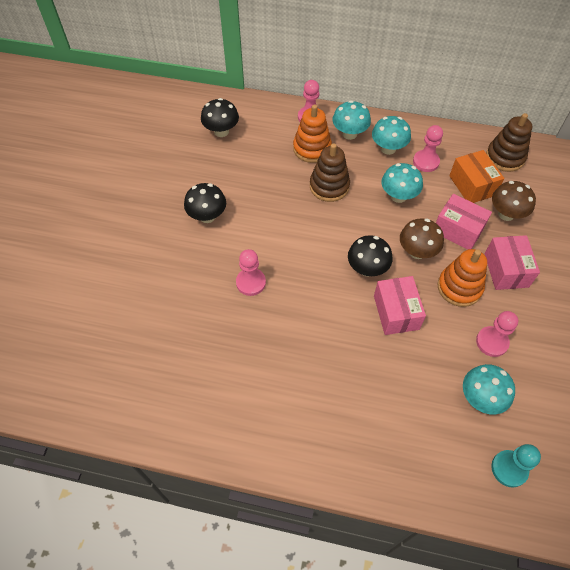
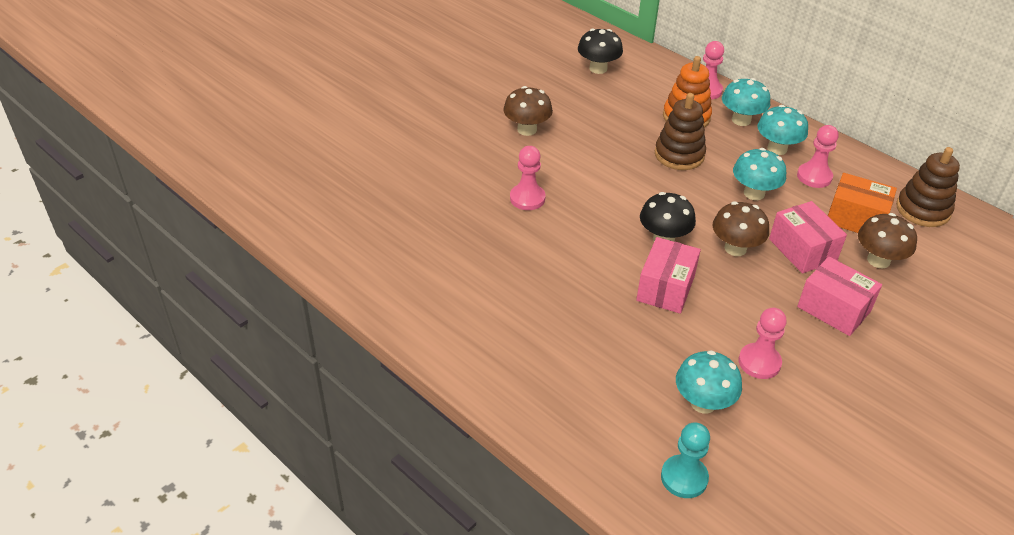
camera: 30 degrees right, 15 degrees down
(207, 216) = (527, 129): black mushroom -> brown mushroom
(459, 287) = (760, 299): orange stacking toy -> none
(472, 185) = (855, 218): orange box -> orange box turned 75 degrees counterclockwise
(506, 270) = (833, 309): pink box -> pink box turned 75 degrees counterclockwise

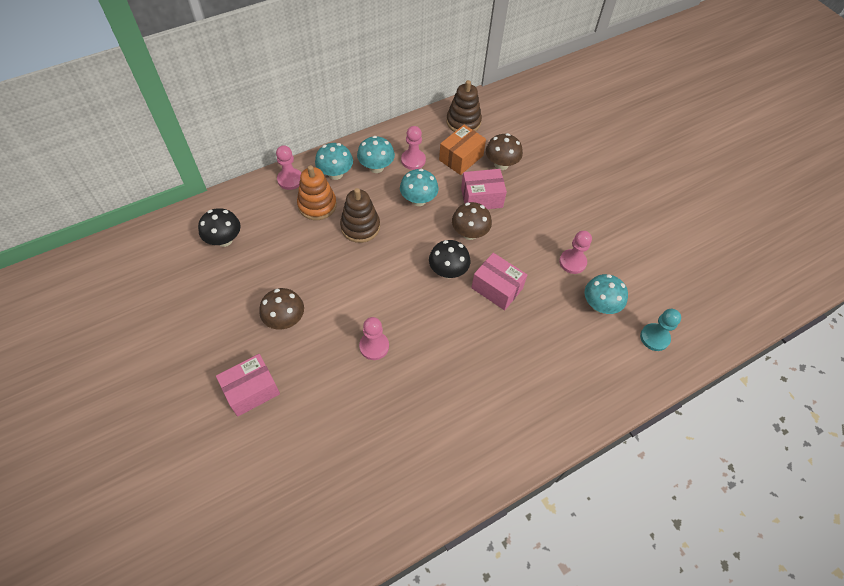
camera: 75 degrees left, 15 degrees up
(833, 309) = (536, 205): pink box -> pink box (251, 390)

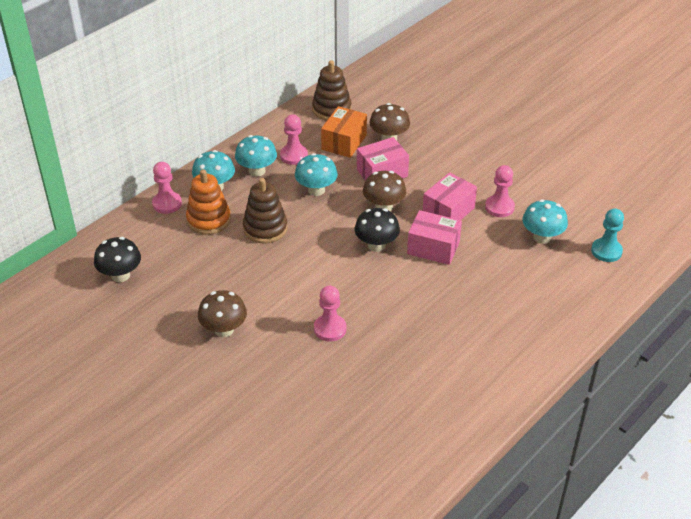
camera: 15 degrees left, 15 degrees down
(251, 390) = (218, 400): pink box -> pink box (448, 211)

